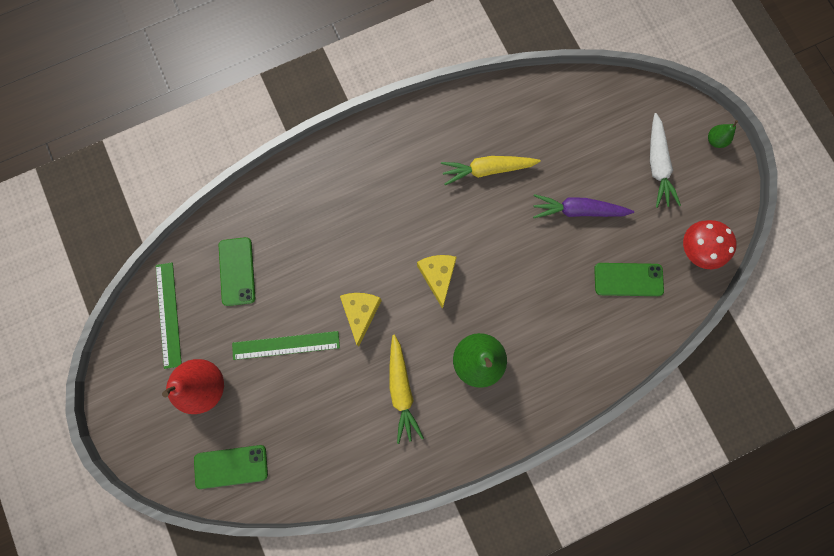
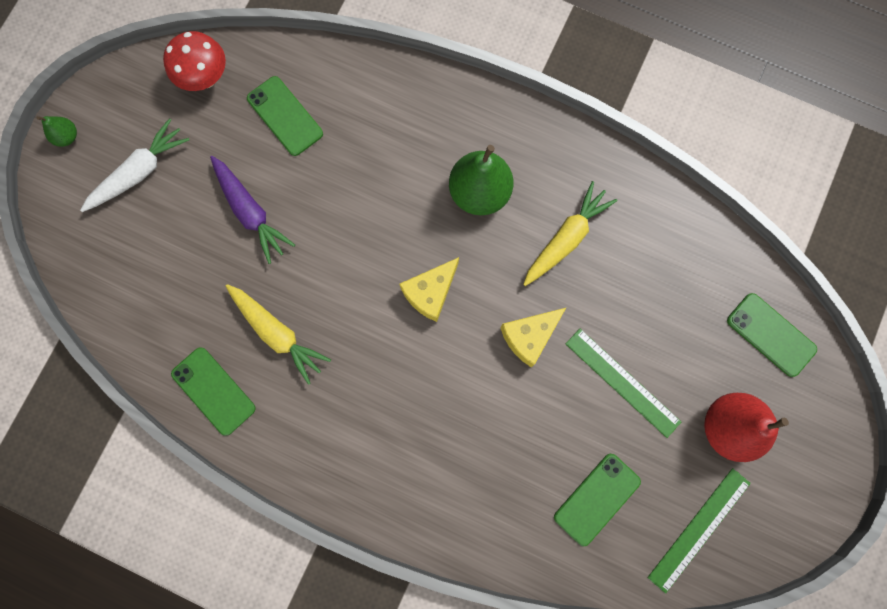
camera: 130 degrees left, 0 degrees up
(482, 111) = (213, 391): none -> green phone

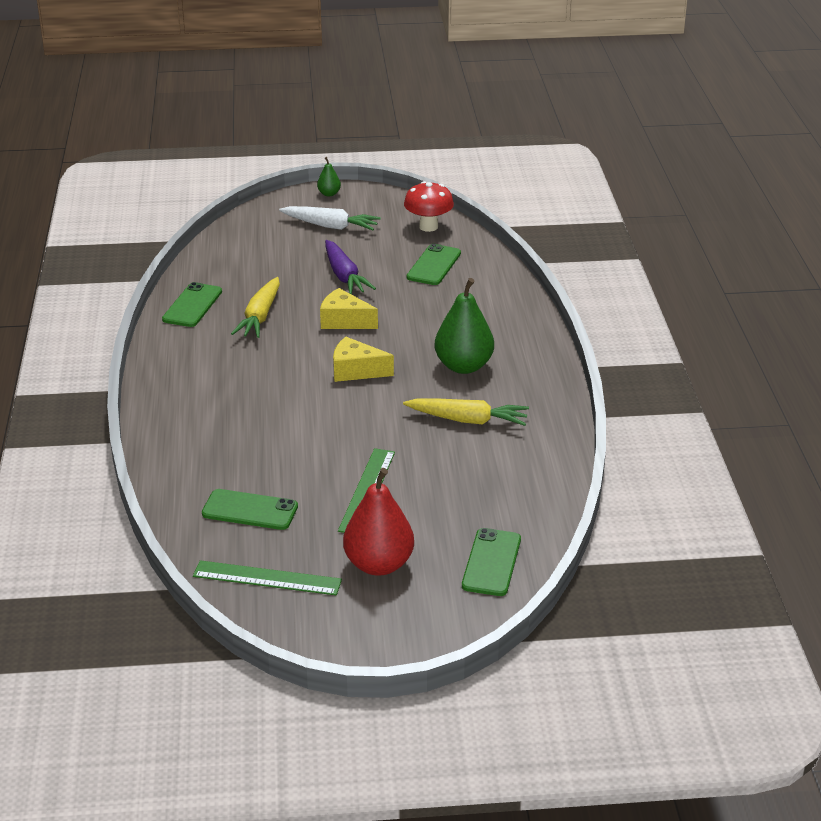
camera: 60 degrees right, 45 degrees down
(250, 212) = (344, 276): purple carrot -> purple carrot turned 45 degrees counterclockwise
(529, 336) = (363, 429): yellow cheese -> yellow cheese (344, 321)

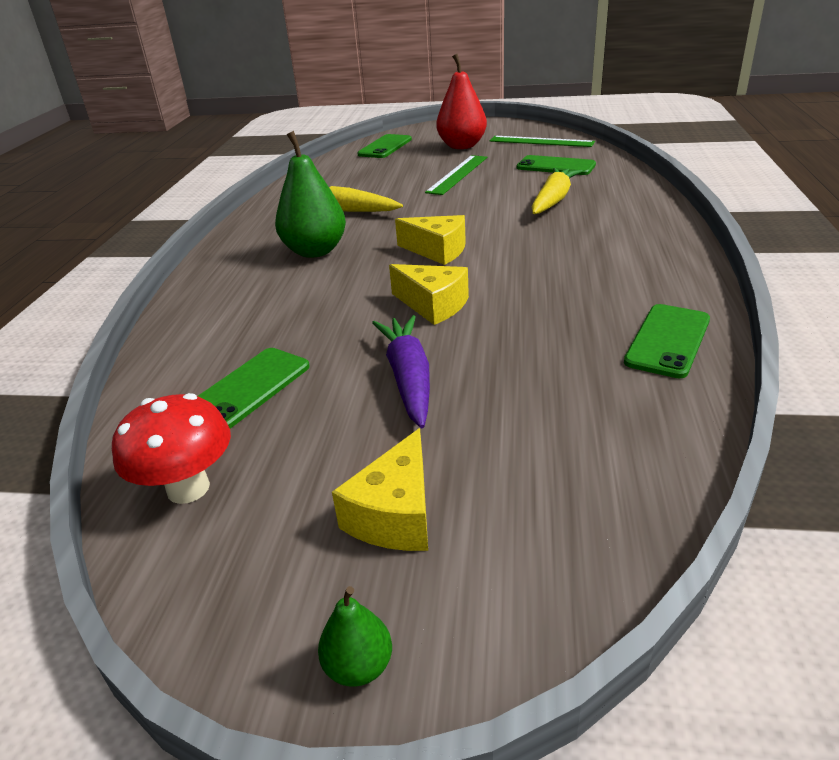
camera: 165 degrees left, 0 degrees up
(260, 316) = (554, 318): yellow carrot -> yellow carrot (553, 200)
(330, 226) = (395, 514): white carrot -> yellow cheese

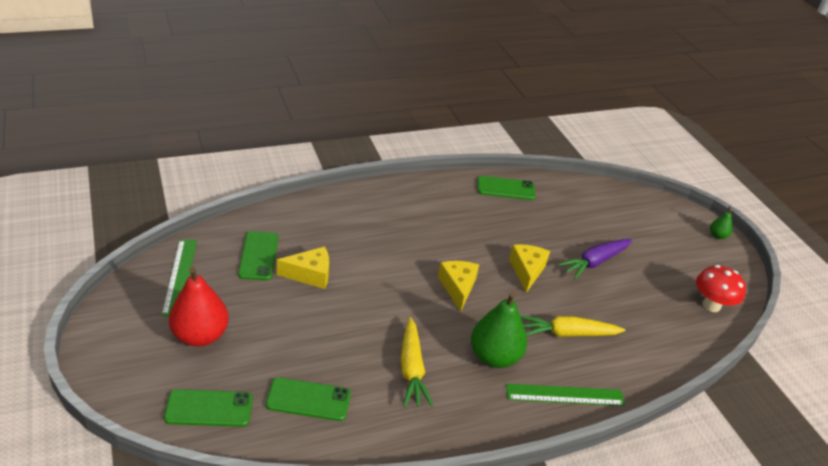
camera: 125 degrees left, 5 degrees up
(249, 388) = (648, 317): green phone -> green phone (308, 399)
(395, 514) = (666, 243): yellow cheese -> yellow cheese (310, 275)
(457, 174) = (295, 316): green ruler -> green ruler (565, 395)
(553, 200) = (341, 246): yellow carrot -> yellow carrot (568, 334)

